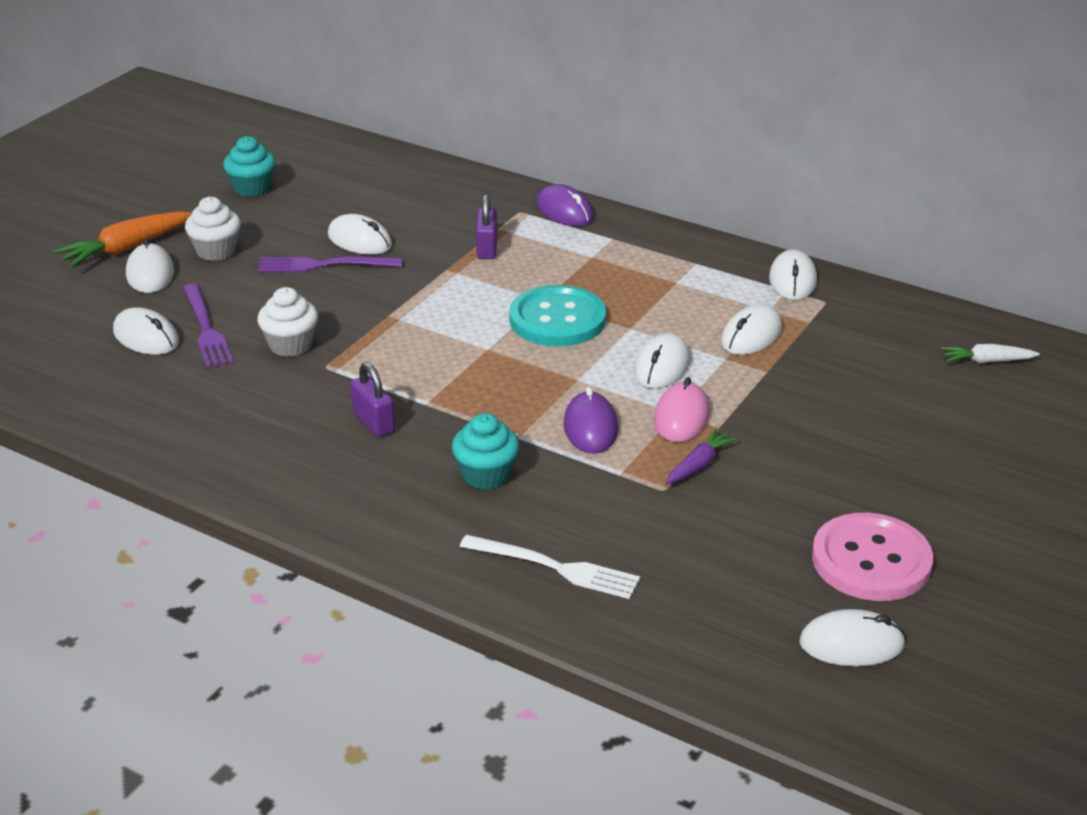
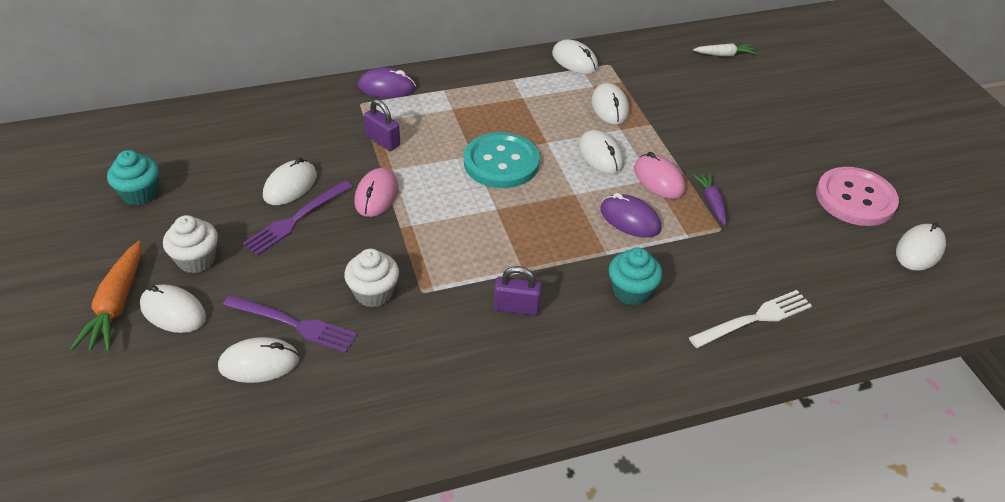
camera: 50 degrees left, 10 degrees up
(359, 240) = (290, 186): white mouse -> white mouse turned 45 degrees counterclockwise
(410, 284) = (376, 195): none -> pink mouse
(986, 361) = (724, 55): white carrot -> white carrot turned 135 degrees counterclockwise

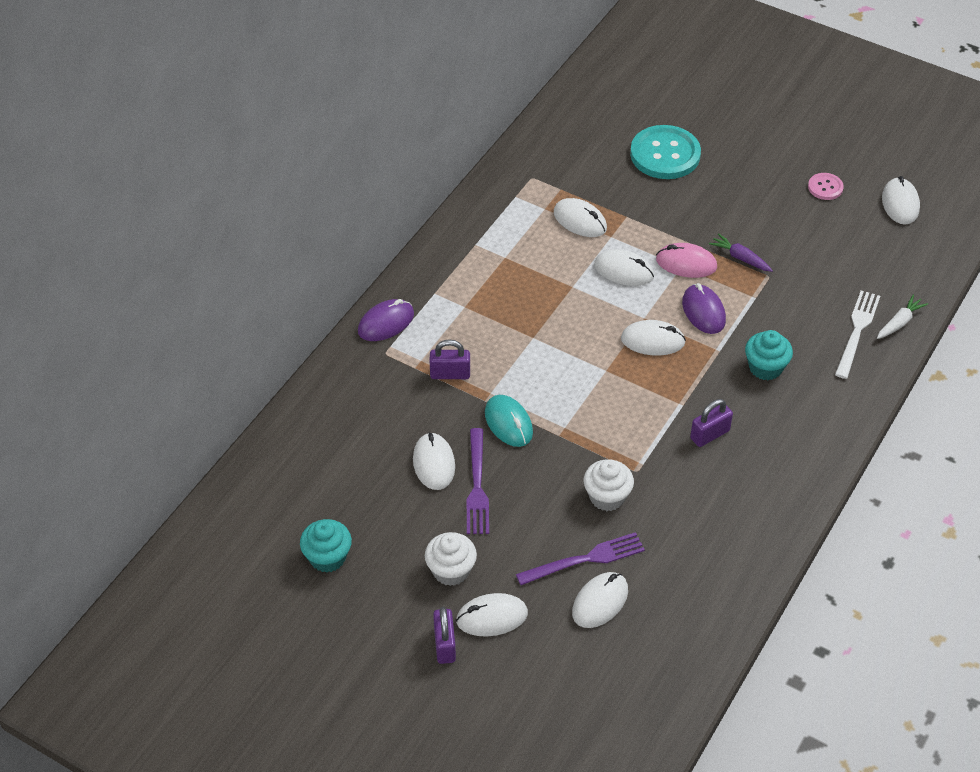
camera: 40 degrees left, 5 degrees up
(117, 305) = (445, 645): orange carrot -> purple padlock
(376, 195) = (508, 423): pink mouse -> turquoise mouse
(501, 162) = (561, 328): turquoise button -> turquoise button (665, 154)
(574, 61) = (501, 192): white mouse -> white mouse (652, 341)
(630, 219) = (703, 311): purple mouse -> purple mouse turned 75 degrees clockwise
(724, 55) = (606, 108): white carrot -> white carrot (899, 322)
(855, 198) = (825, 187): pink button -> pink button, size x0.49

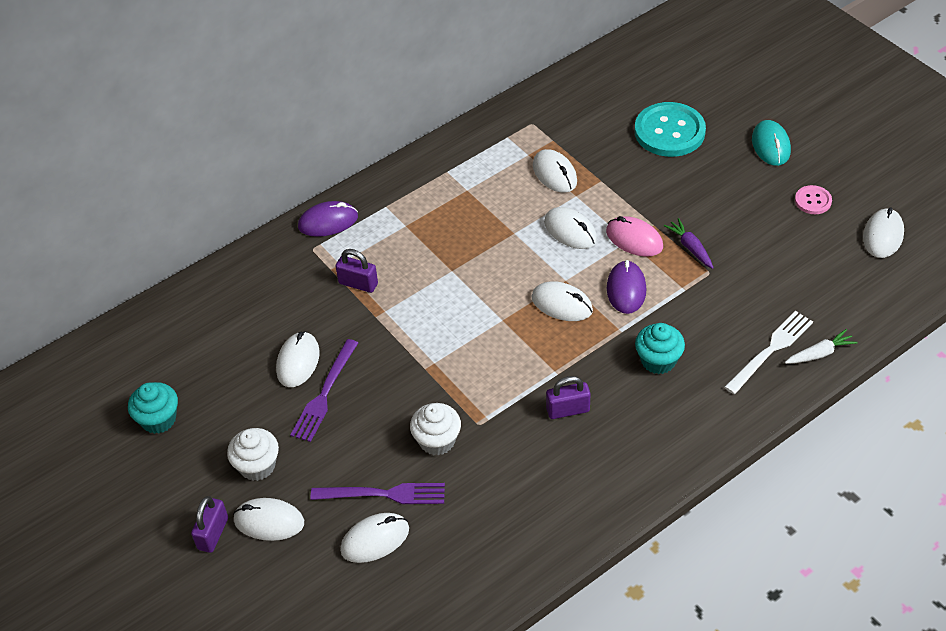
camera: 25 degrees right, 0 degrees up
(508, 423) = (385, 344): turquoise mouse -> turquoise mouse (770, 145)

